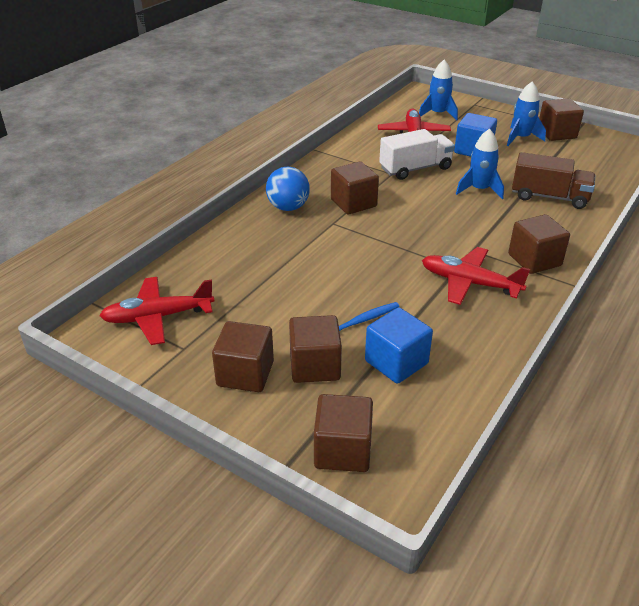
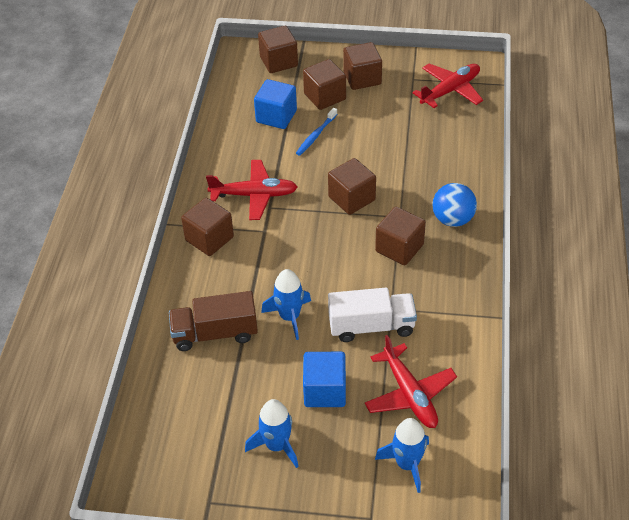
camera: 155 degrees right, 10 degrees up
(415, 169) = (371, 326): white truck -> white truck turned 135 degrees counterclockwise
(556, 133) = (234, 478): brown cube -> brown cube (351, 198)

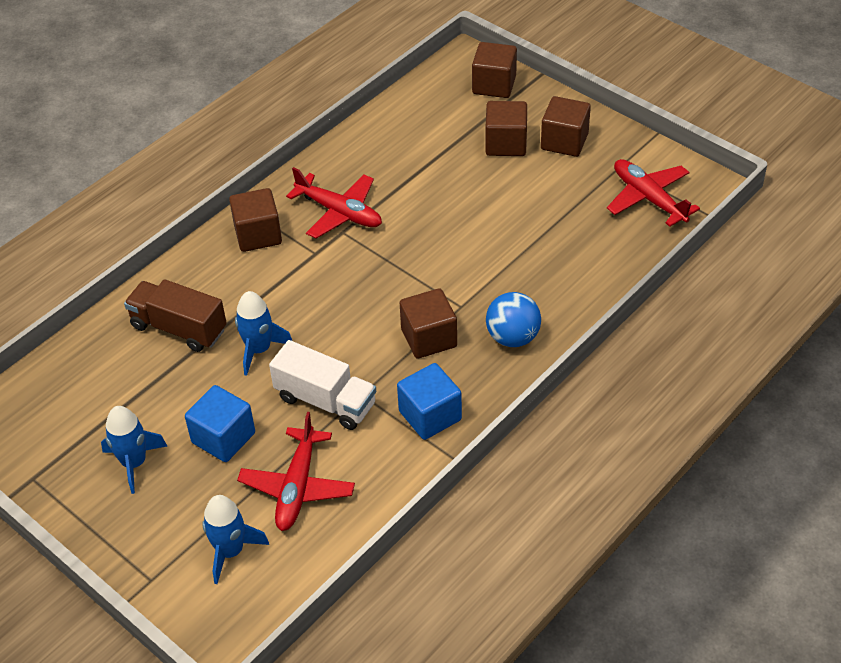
camera: 35 degrees right, 0 degrees up
(276, 116) = (437, 142): blue cube -> blue cube (430, 415)
(316, 135) = (457, 180): blue toothbrush -> none
(351, 198) = (430, 263): brown cube -> none
(450, 90) = (648, 198): red plane -> red plane turned 120 degrees counterclockwise

